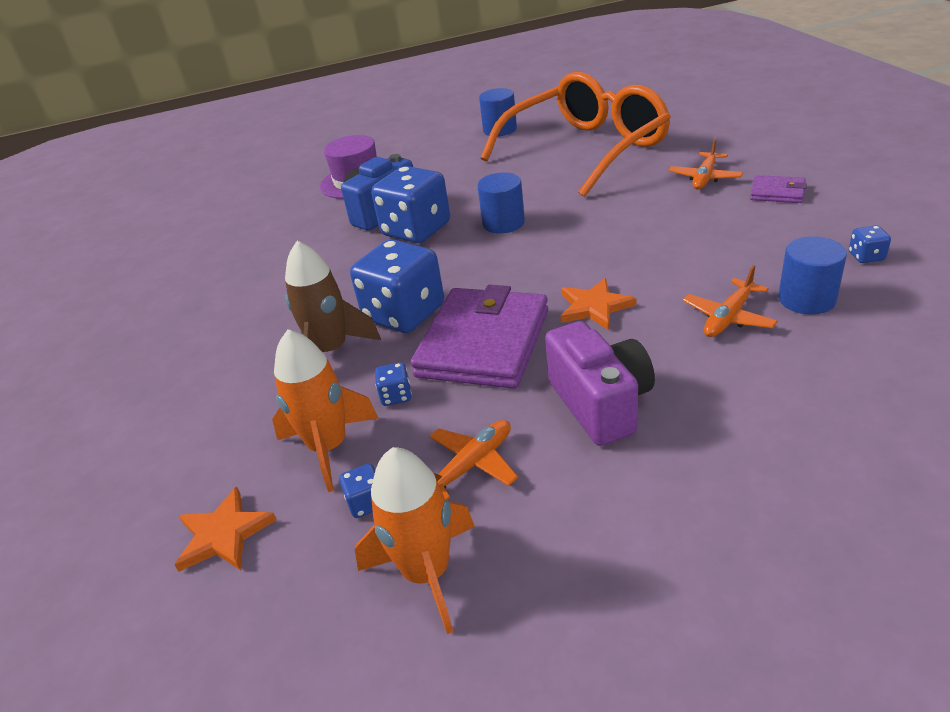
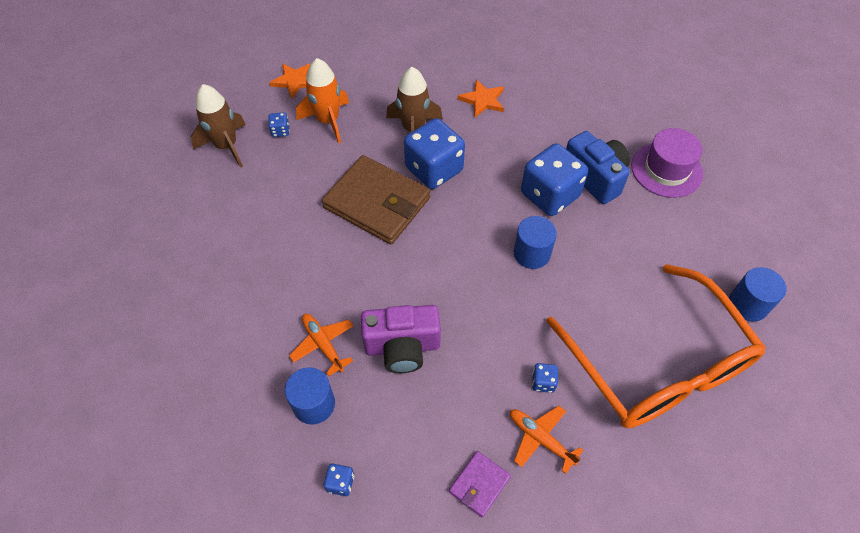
camera: 100 degrees right, 20 degrees up
(396, 396) = (352, 153): blue dice -> blue dice (543, 382)
(427, 573) = (226, 146): orange rocket -> brown rocket
(472, 465) = (278, 175): orange plane -> none
(483, 343) = (377, 203): purple wallet -> brown wallet
(594, 307) = (381, 273): orange star -> orange star (482, 100)
(600, 404) = (287, 242): purple camera -> purple camera (402, 347)

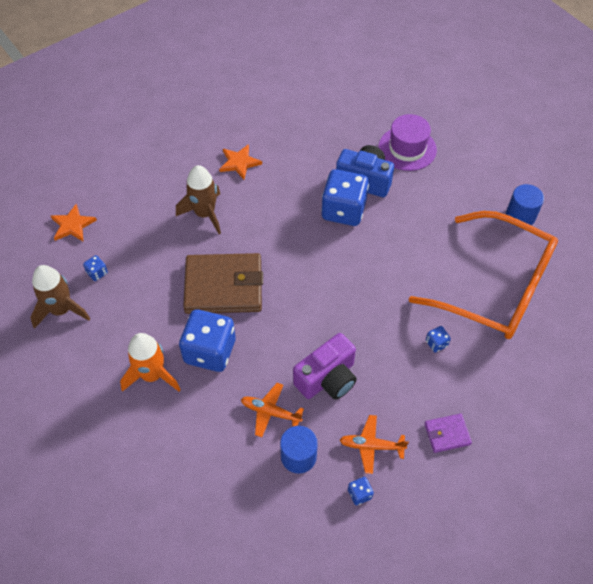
camera: 35 degrees left, 0 degrees up
(328, 121) = (130, 243): orange rocket -> orange rocket (152, 375)
(434, 169) = (246, 237): blue dice -> blue dice (210, 351)
(479, 484) = (447, 434): purple wallet -> purple wallet turned 75 degrees clockwise
(531, 253) = (363, 260): blue cylinder -> none
(540, 438) = (461, 380): orange plane -> orange plane (371, 446)

